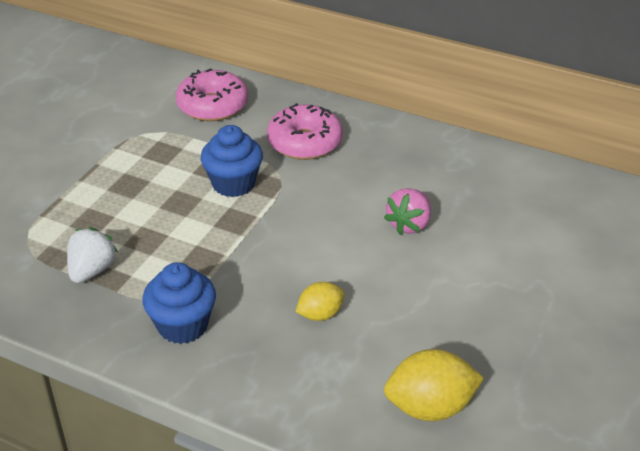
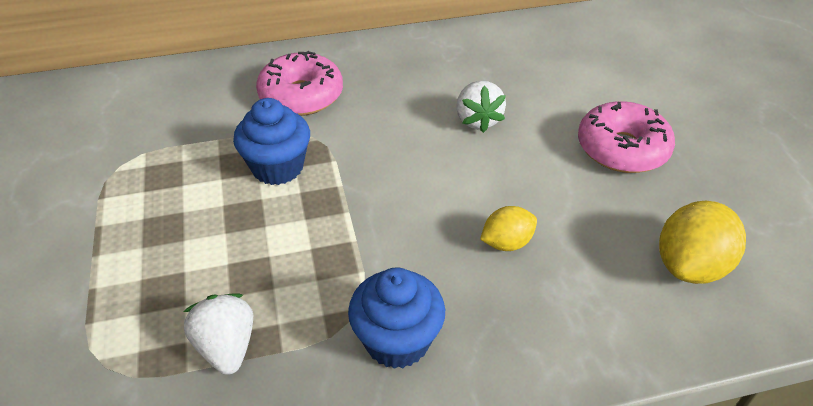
camera: 40 degrees left, 5 degrees up
(212, 106) = (167, 104): pink donut -> pink donut (622, 149)
(320, 314) = (506, 243): yellow lemon -> yellow lemon turned 45 degrees clockwise
(409, 225) = (477, 120): pink strawberry -> white strawberry

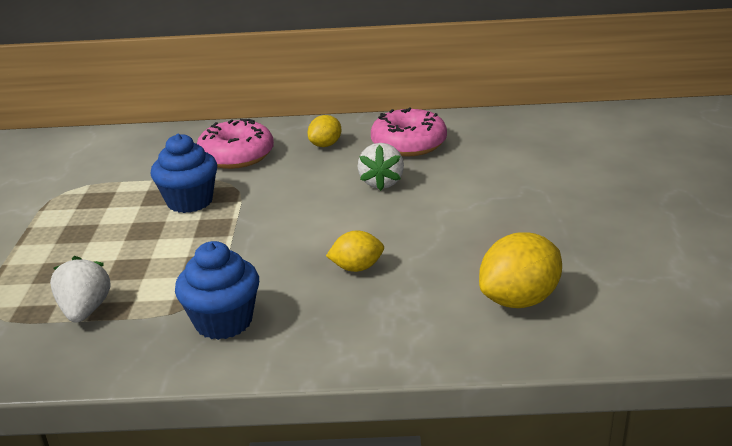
camera: 15 degrees right, 15 degrees down
(393, 72) = (325, 145): none -> yellow lemon
(622, 149) = (506, 212): pink donut -> pink donut (408, 144)

